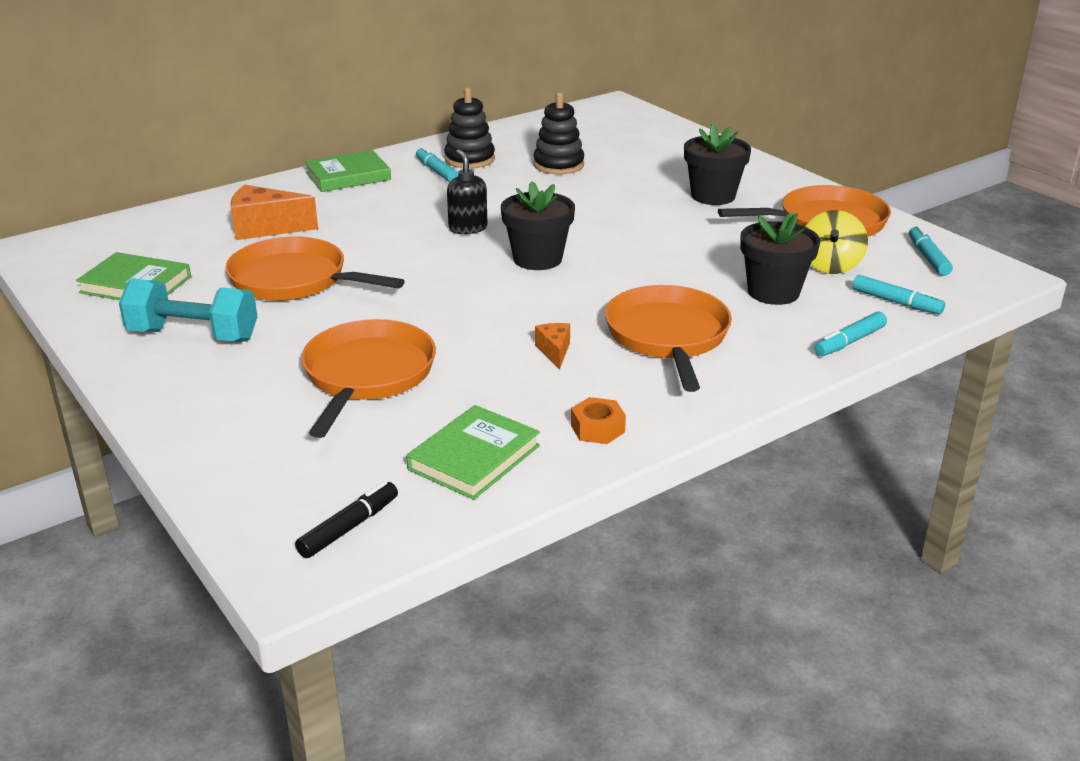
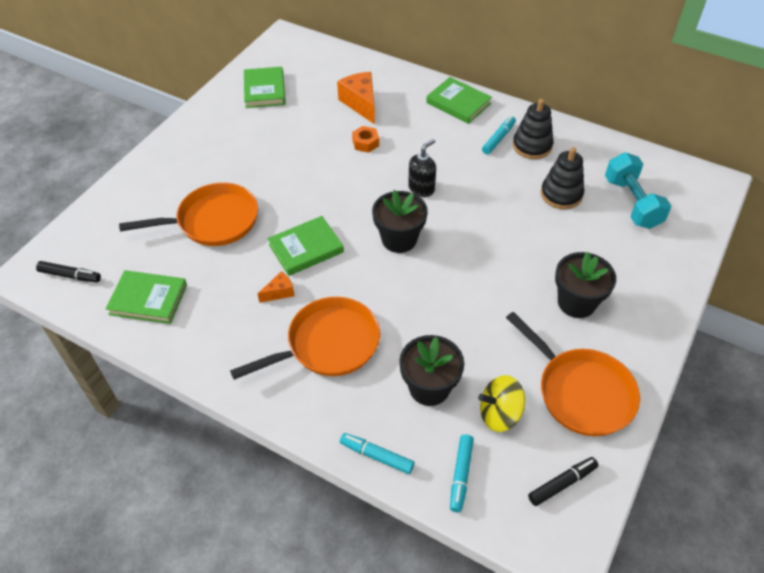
camera: 65 degrees right, 20 degrees up
(193, 335) = (223, 137): turquoise dumbbell -> turquoise dumbbell (632, 203)
(295, 280) = (304, 145): orange pan -> none
(494, 318) = (306, 248): none -> green book
(597, 429) = (199, 344): orange nut -> orange nut (365, 143)
(928, 257) = (561, 484): turquoise marker -> black marker

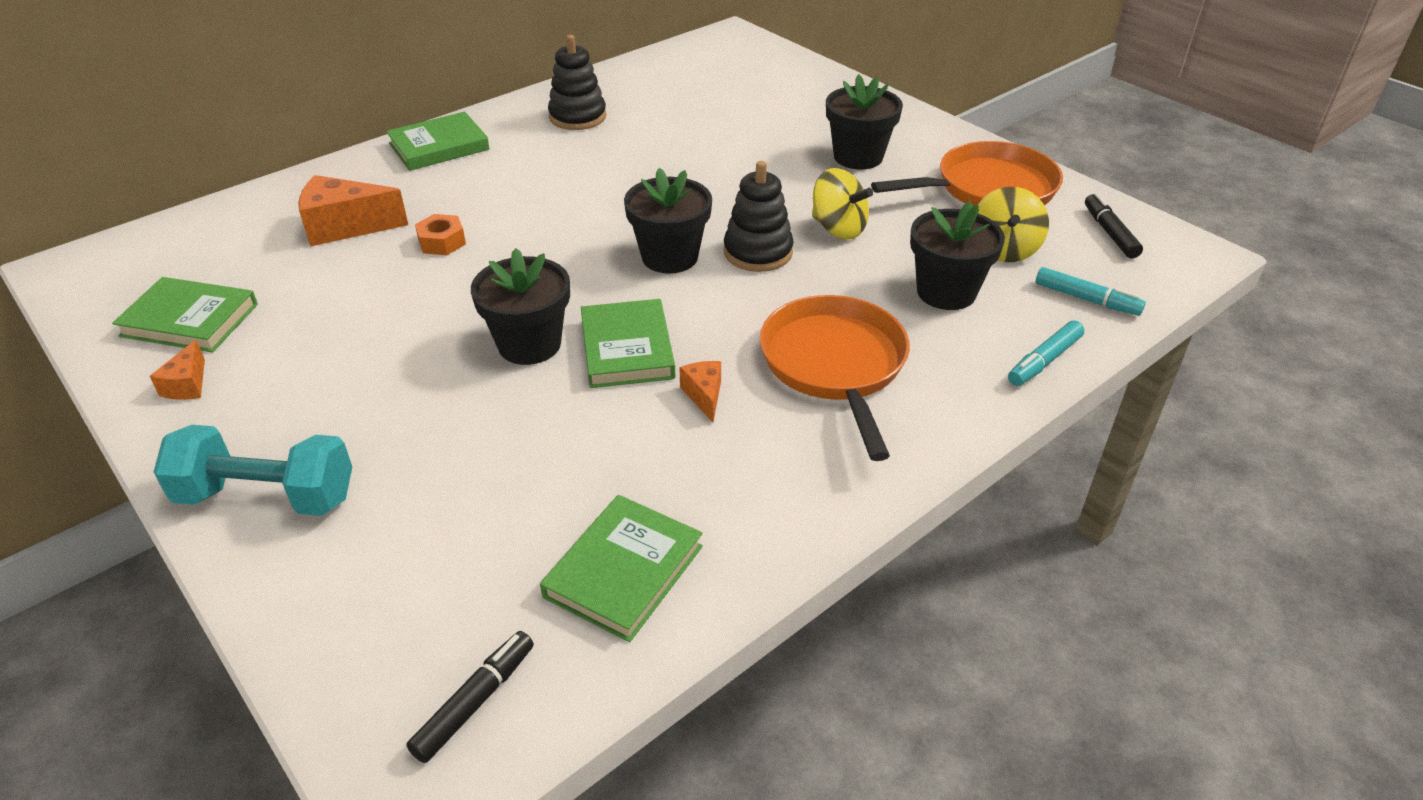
camera: 70 degrees left, 10 degrees down
(212, 221) = (481, 447): orange pan -> none
(222, 111) = (187, 385): none -> orange cheese
(294, 209) = (529, 344): none -> black flower pot
(421, 188) = (584, 216): black soap dispenser -> none
(474, 312) = (838, 228): none -> yellow spinning top
(498, 139) = (541, 135): turquoise marker -> none
(561, 194) = (679, 121): black stacking toy -> black stacking toy (758, 252)
(632, 203) = (727, 84): turquoise dumbbell -> turquoise dumbbell (267, 497)

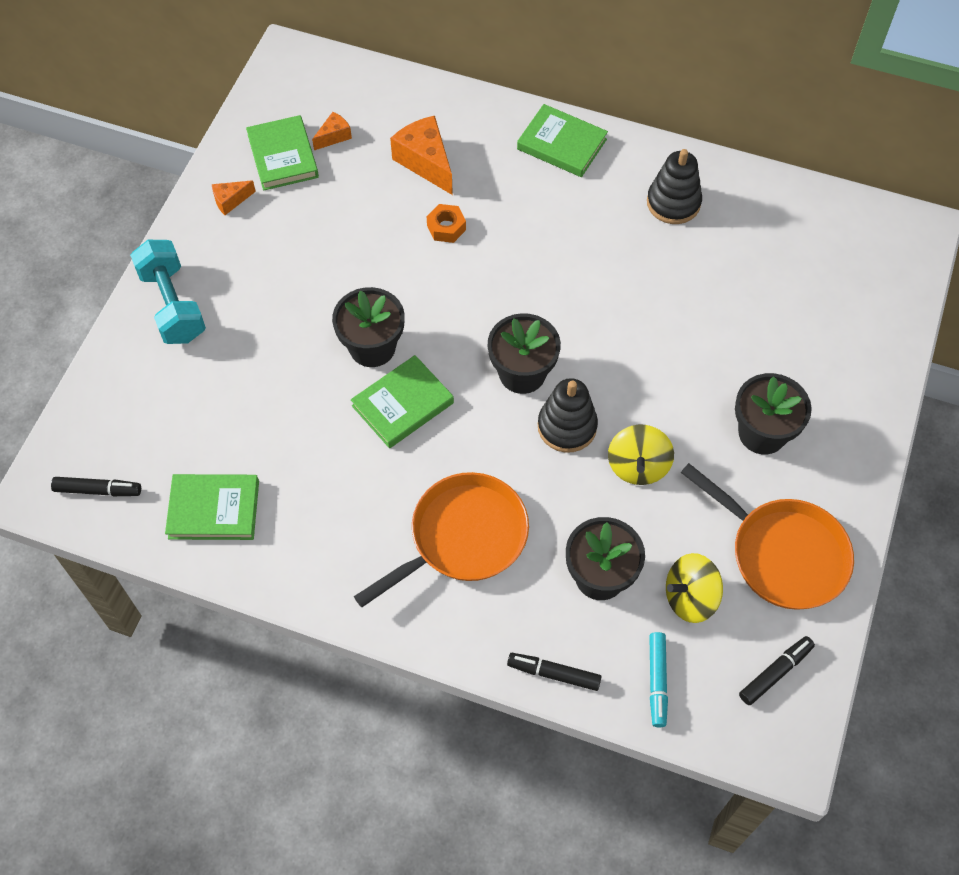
camera: 60 degrees right, 20 degrees up
(704, 395) = (383, 474): orange cheese -> orange cheese (334, 136)
(1044, 361) = (554, 674): turquoise marker -> black marker

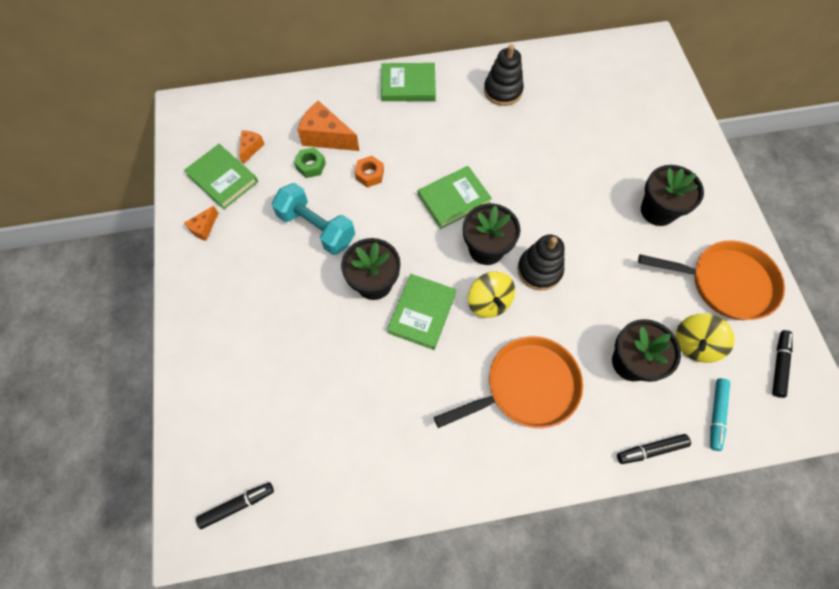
camera: 30 degrees left, 5 degrees up
(173, 305) = (207, 327): turquoise dumbbell -> turquoise dumbbell (316, 228)
(214, 509) = (337, 468): green book -> green book (454, 199)
(387, 187) = (311, 166): none -> green nut
(462, 538) = (526, 387): orange pan -> orange pan turned 45 degrees clockwise
(638, 466) = (601, 273): yellow spinning top -> yellow spinning top (489, 302)
(657, 681) = (716, 414): turquoise marker -> turquoise marker turned 45 degrees clockwise

